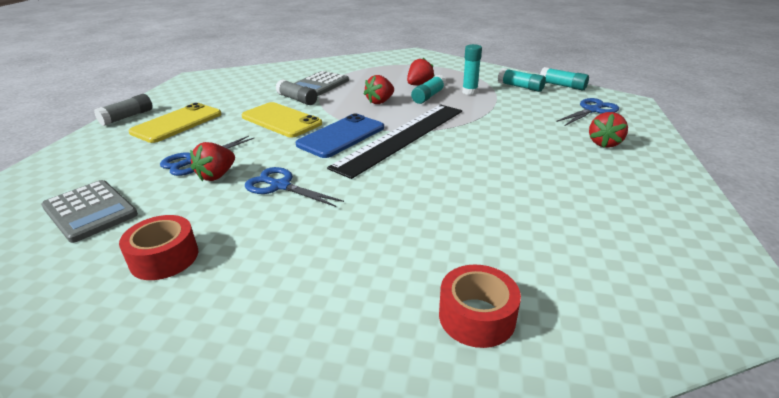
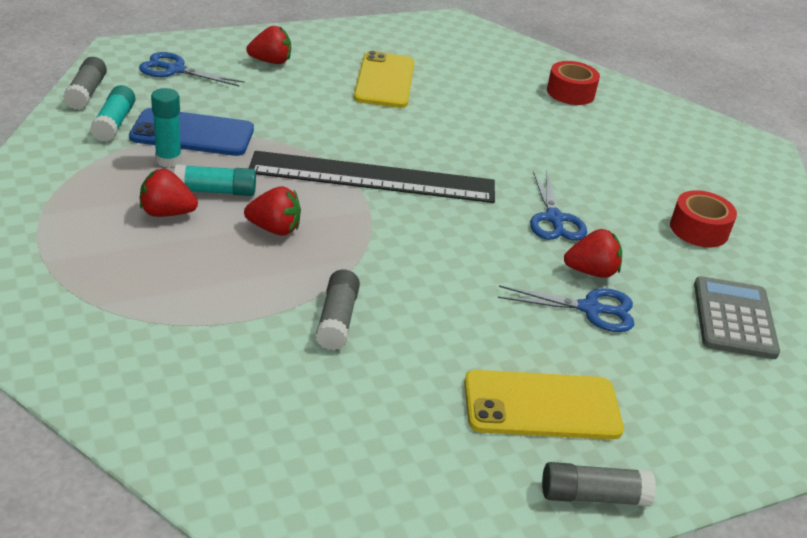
camera: 130 degrees left, 5 degrees up
(281, 120) = (423, 296): yellow phone -> yellow phone (384, 80)
(319, 85) = (247, 327): grey calculator -> none
(341, 136) = (415, 222): blue phone -> blue phone (192, 133)
(562, 86) = (86, 93): turquoise glue stick -> grey glue stick

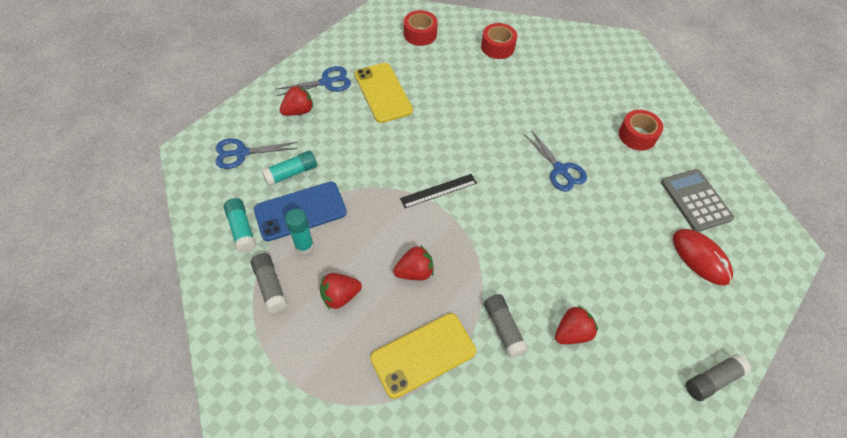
camera: 25 degrees left, 20 degrees up
(86, 93) = (199, 209): grey glue stick -> grey glue stick (270, 286)
(216, 191) = (355, 258): turquoise glue stick -> turquoise glue stick (291, 173)
(373, 177) = (438, 190): black ruler -> black ruler, size x0.46
(478, 52) = (420, 34): none -> red tape
(542, 406) = (649, 329): yellow phone -> yellow phone (423, 355)
(590, 309) = (625, 236): blue scissors -> blue scissors (326, 82)
(591, 272) = (606, 204): red strawberry -> red strawberry (572, 333)
(689, 373) = (700, 258): none -> red mouse

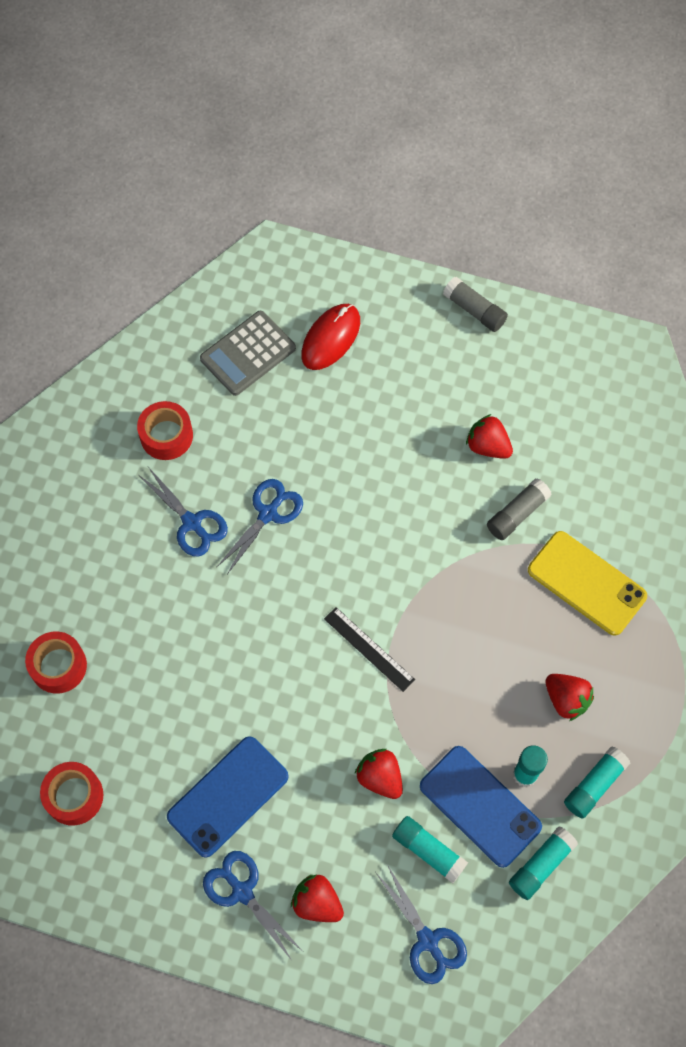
camera: 110 degrees left, 10 degrees up
(270, 286) = (594, 785): grey glue stick -> turquoise glue stick
(383, 93) = (228, 796): yellow phone -> blue phone
(414, 272) = (496, 631): red strawberry -> red strawberry (380, 777)
(567, 129) = (192, 523): none -> blue scissors

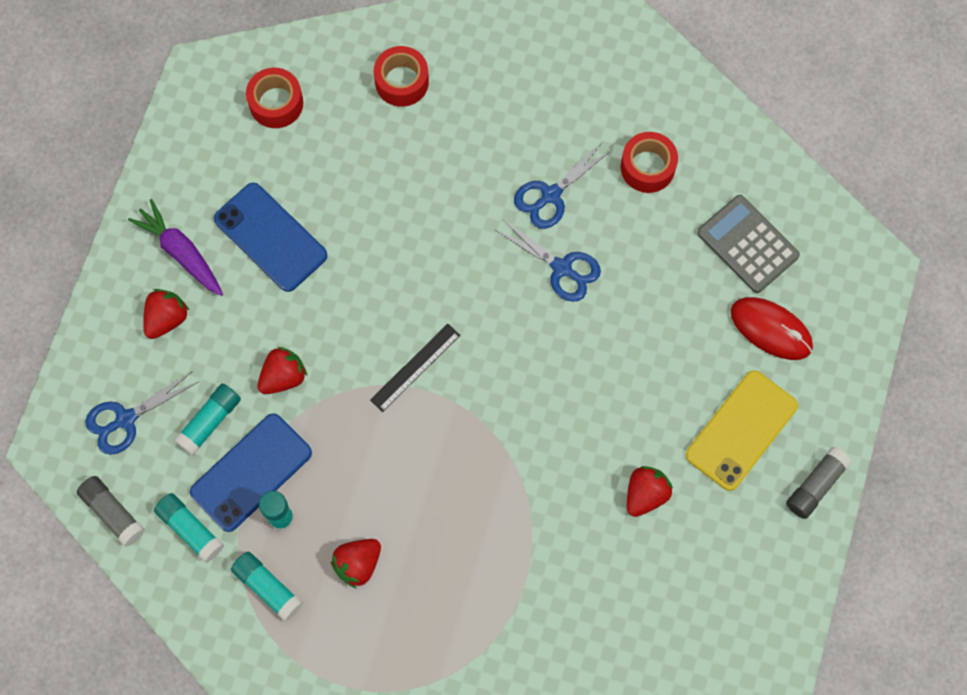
camera: 90 degrees right, 5 degrees up
(242, 891) = (181, 252): blue scissors -> purple carrot
(517, 514) = (565, 522): grey glue stick -> grey glue stick (113, 513)
(586, 583) = (486, 593): yellow phone -> yellow phone (741, 430)

